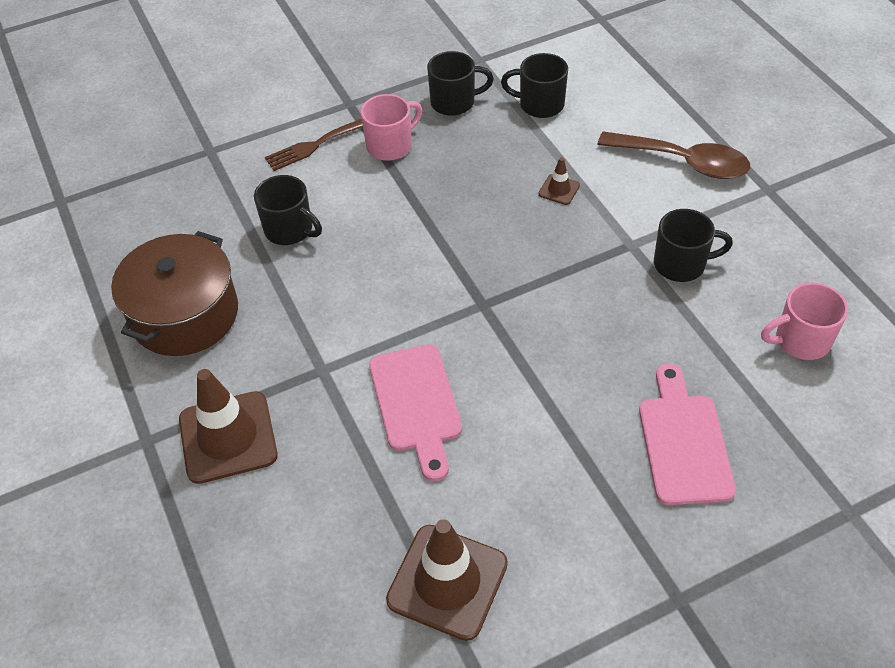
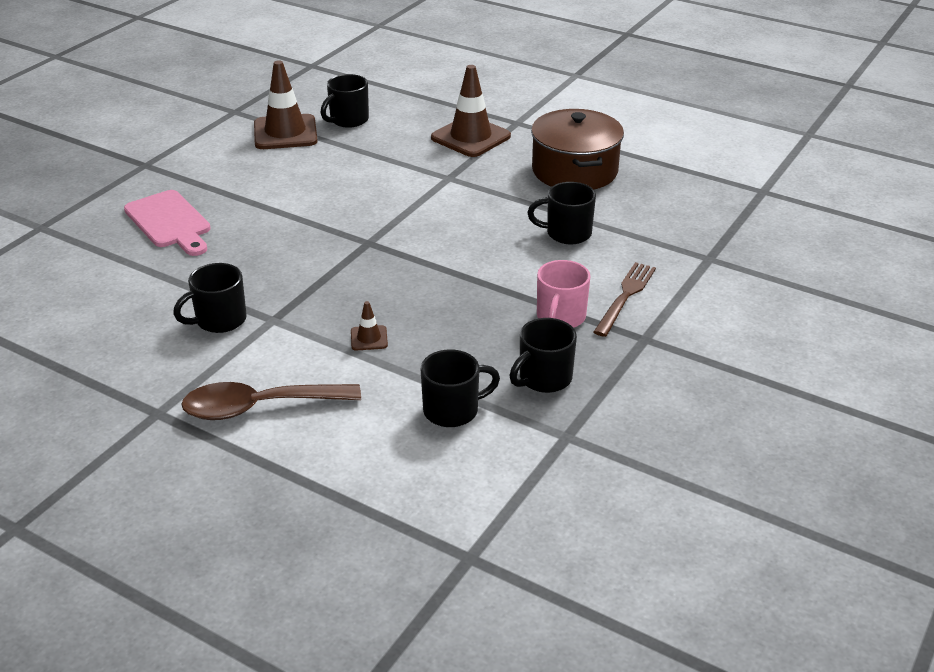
camera: 145 degrees right, 15 degrees down
(342, 569) = (348, 120): none -> black mug
(416, 404) = (368, 183): pink cutting board -> none
(800, 340) = (95, 303): pink mug -> none

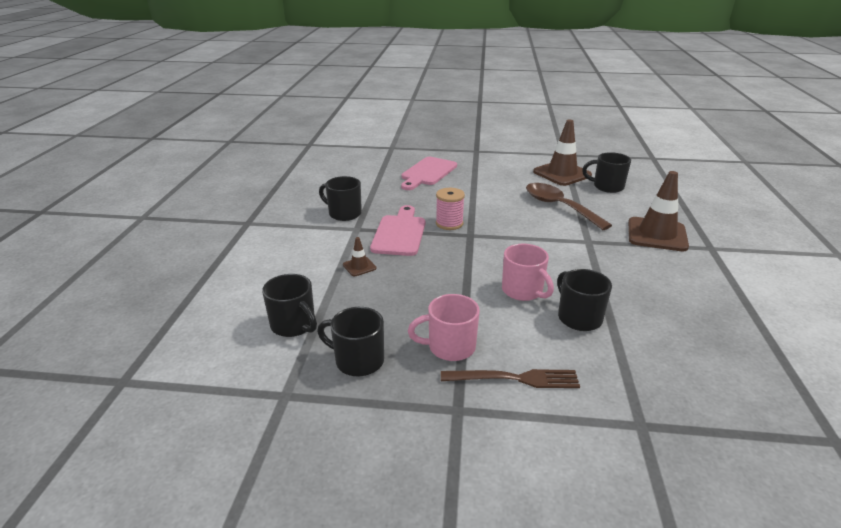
camera: 65 degrees right, 5 degrees down
(259, 407) = (265, 250): brown spoon -> brown spoon (559, 207)
(317, 289) = (399, 233): none -> pink cutting board
(328, 248) = (449, 223): none -> pink spool
(504, 247) = (523, 291): none -> pink mug
(575, 171) = (682, 296): brown pot -> none

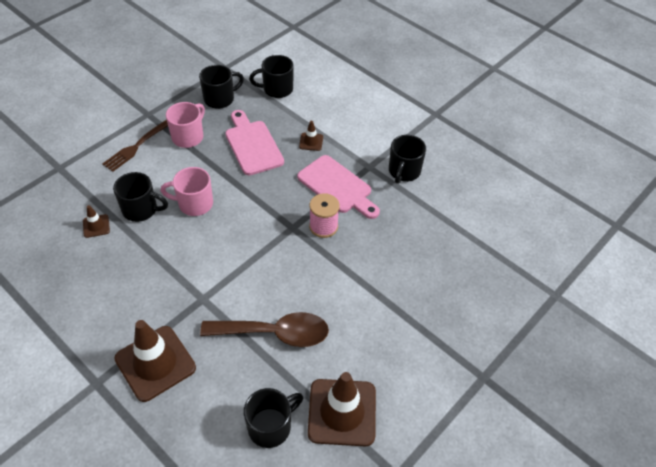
camera: 125 degrees right, 20 degrees up
(344, 213) = (404, 171): black mug -> black mug turned 135 degrees clockwise
(427, 173) = (448, 281): pink cutting board -> pink cutting board (252, 145)
(638, 333) = (96, 226): none -> brown traffic cone

